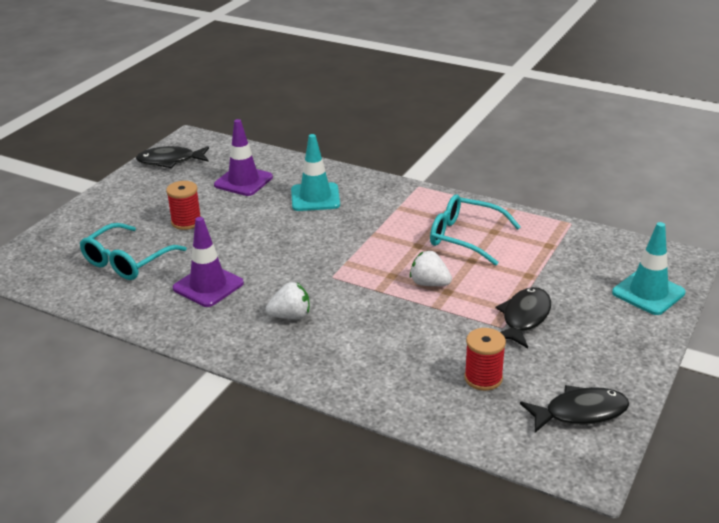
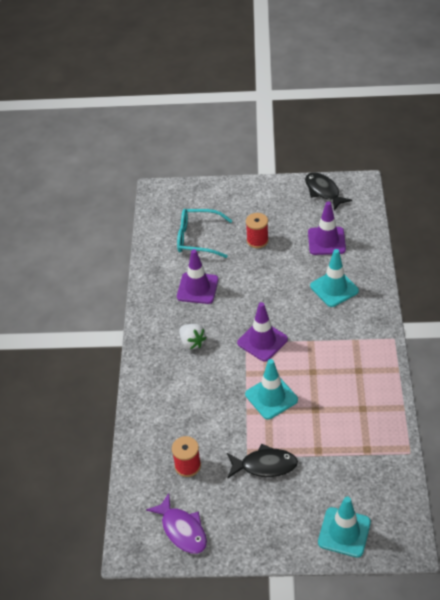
camera: 65 degrees right, 15 degrees up
(341, 264) = (262, 341): none -> purple traffic cone
(429, 283) = (271, 397): white strawberry -> turquoise traffic cone
(464, 237) = (342, 394): turquoise glasses -> none
(580, 413) = (182, 530): black fish -> purple fish

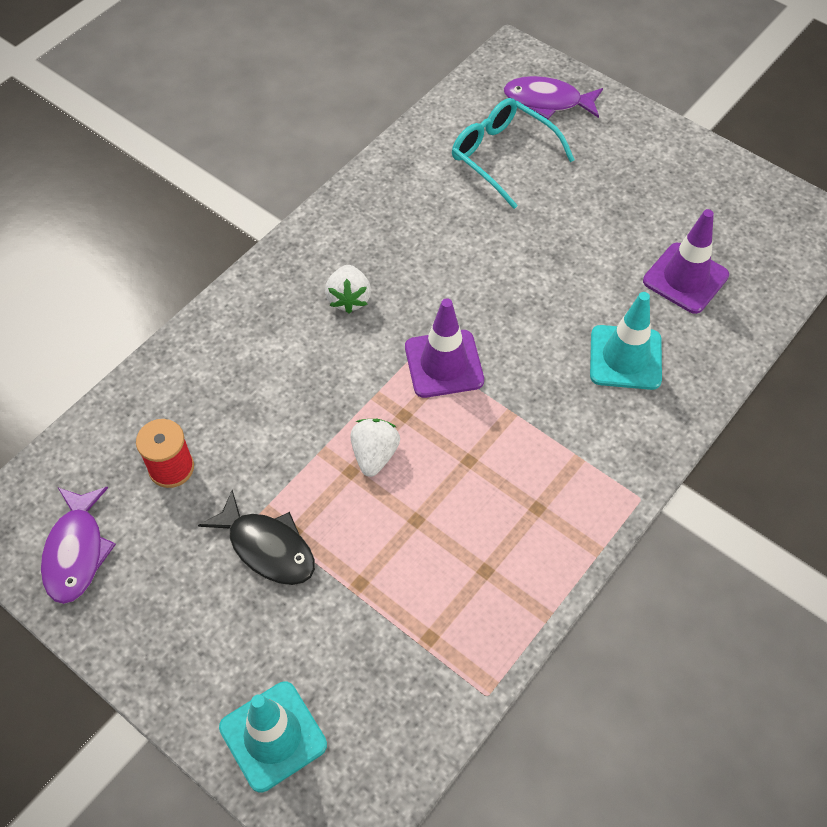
camera: 35 degrees right, 10 degrees up
(193, 202) = (547, 101): none -> purple fish
(197, 288) = (432, 227): purple traffic cone -> none
(257, 240) = (583, 212): red spool -> none
(271, 397) = (374, 455): turquoise traffic cone -> white strawberry
(323, 191) = (756, 200): black fish -> none

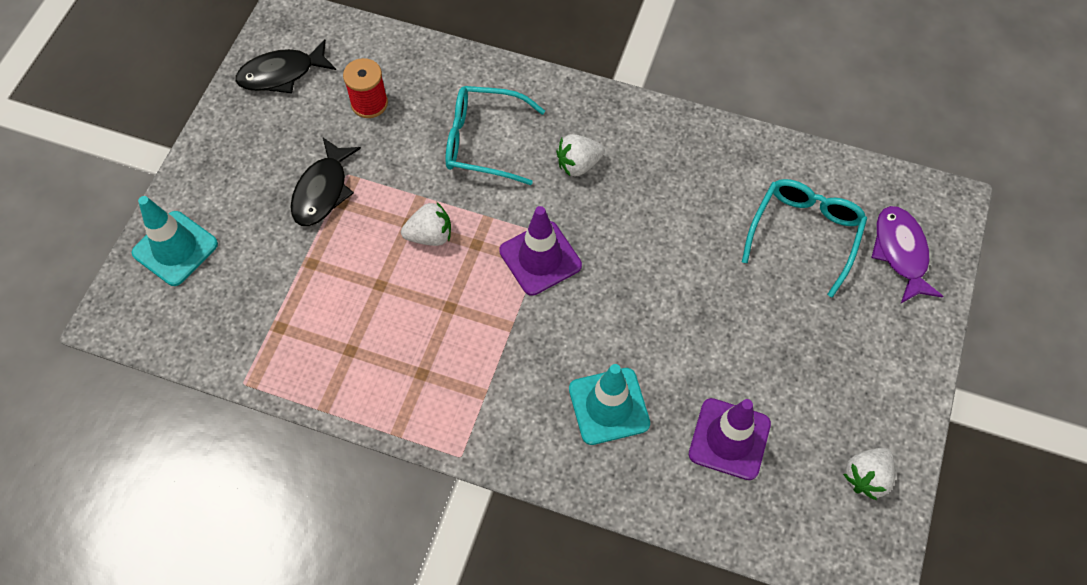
camera: 70 degrees right, 5 degrees up
(76, 552) = (281, 74): purple fish -> black fish
(279, 372) = (483, 141): none -> turquoise glasses
(746, 199) = (866, 477): none -> white strawberry

